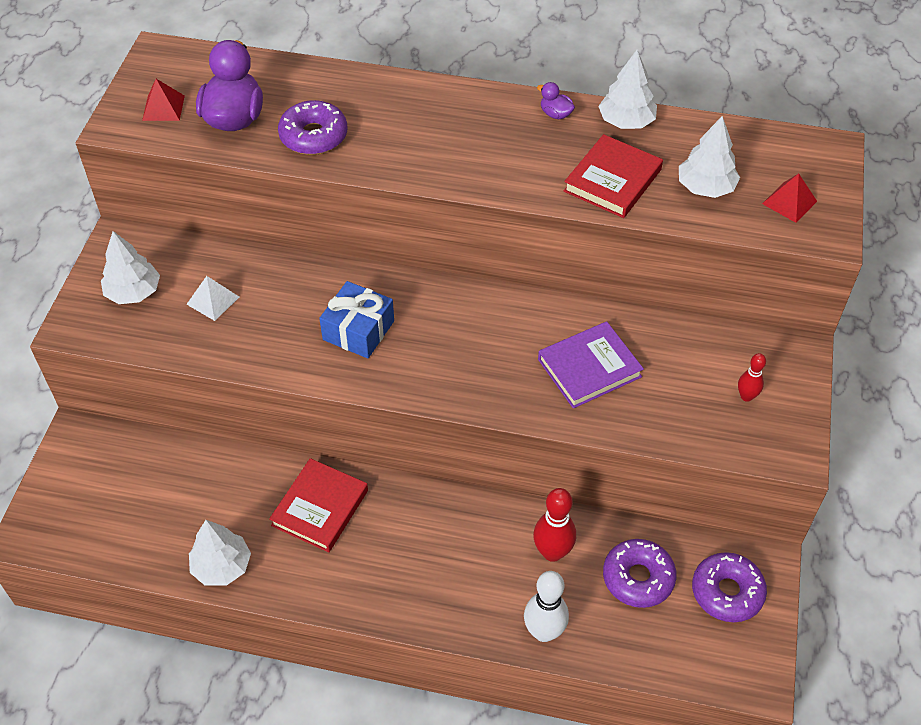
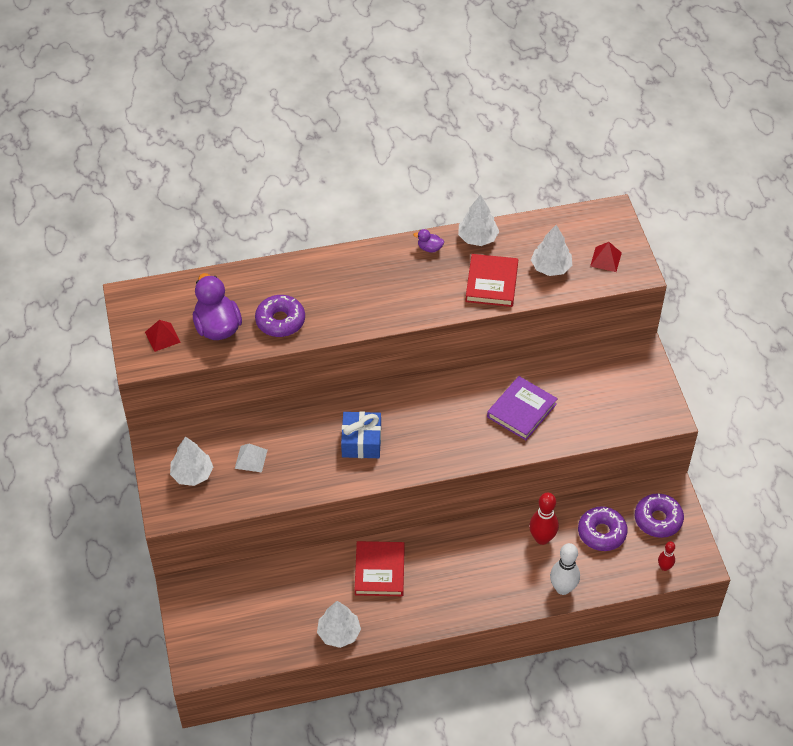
camera: 25 degrees left, 0 degrees up
(746, 396) = (625, 392): red bowling pin -> red bowling pin (664, 567)

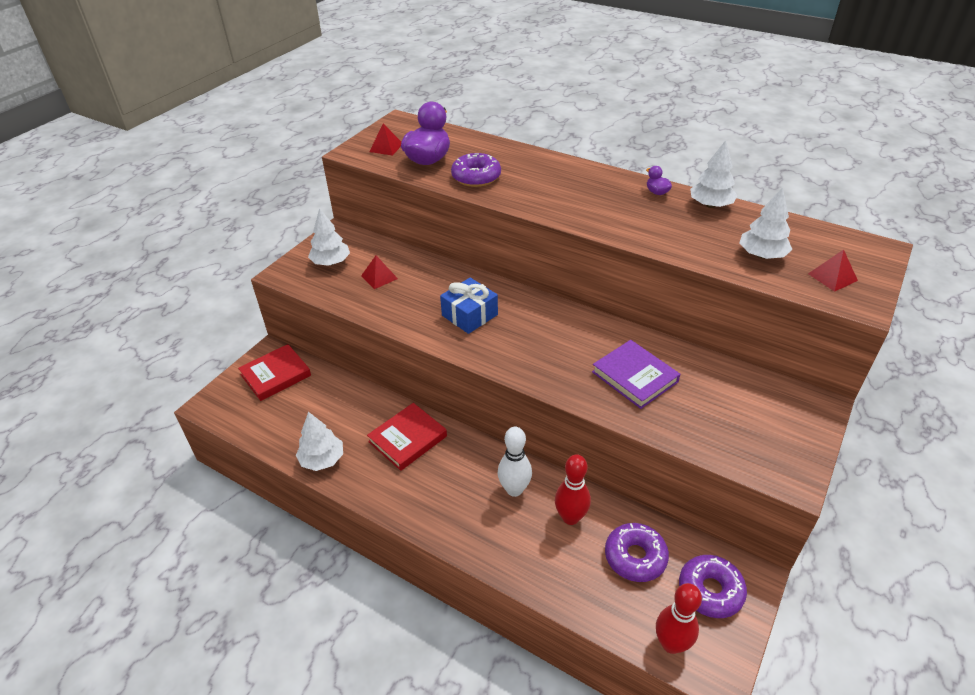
camera: 45 degrees right, 10 degrees down
(251, 459) = (379, 277): white pyramid -> red pyramid
(491, 283) = (686, 238): red book -> red book (276, 375)
(521, 410) = (635, 377): purple book -> purple book turned 60 degrees clockwise
(563, 588) = (542, 576): white bowling pin -> white bowling pin (514, 489)
(664, 567) = (671, 644): red bowling pin -> red bowling pin, size x1.73

